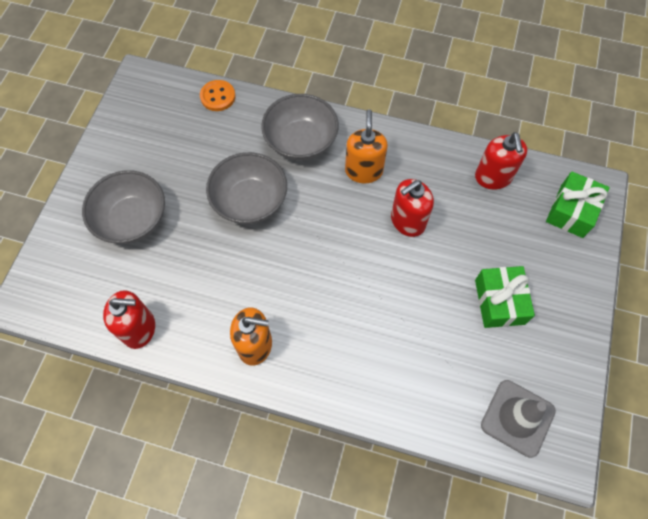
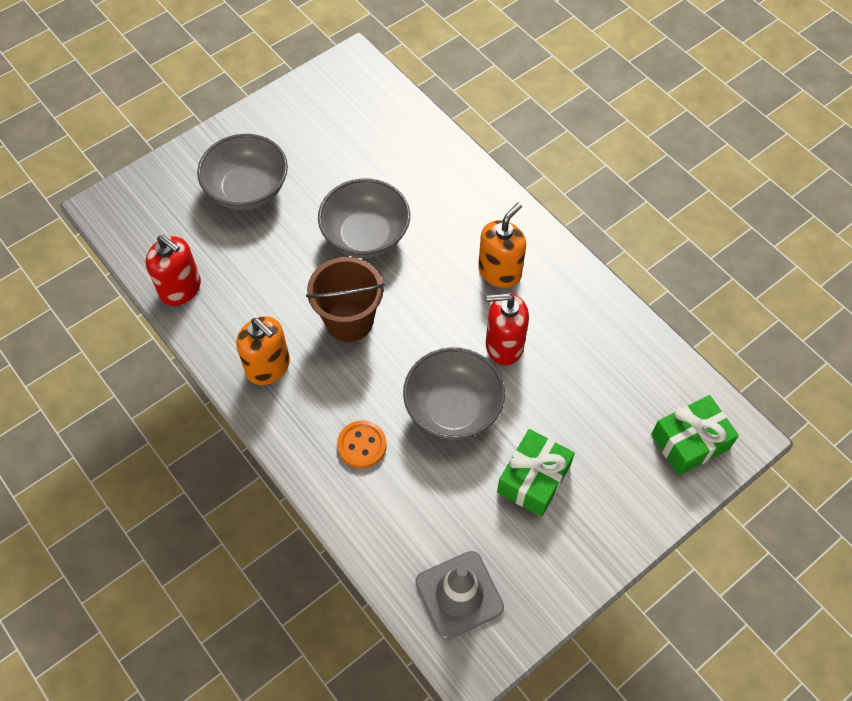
camera: 35 degrees right, 5 degrees down
(218, 97) = (413, 119): orange button -> orange button (362, 445)
(287, 271) = (349, 320): none -> brown bucket
(301, 141) = (459, 207): grey bowl -> grey bowl (453, 408)
(493, 177) = (631, 357): red soap dispenser -> none

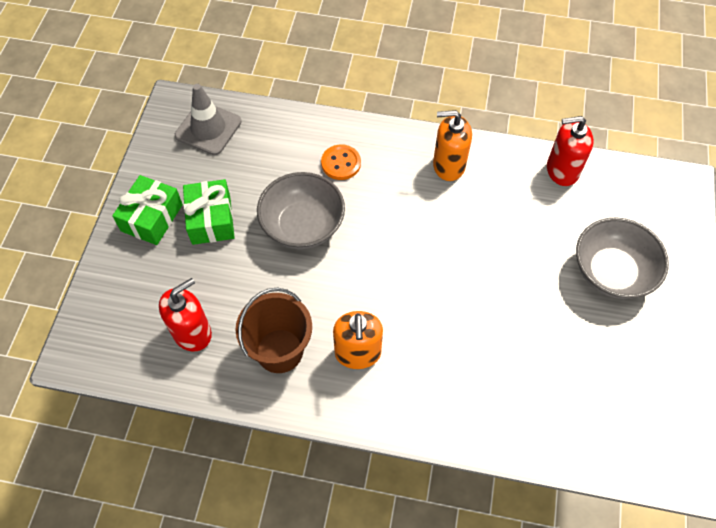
camera: 140 degrees right, 0 degrees up
(349, 320) = (430, 232): brown bucket -> brown bucket (279, 351)
(365, 235) = (486, 304): grey bowl -> none
(504, 345) = (304, 295): red soap dispenser -> red soap dispenser (192, 332)
(690, 442) = (113, 322): green gift -> green gift (152, 218)

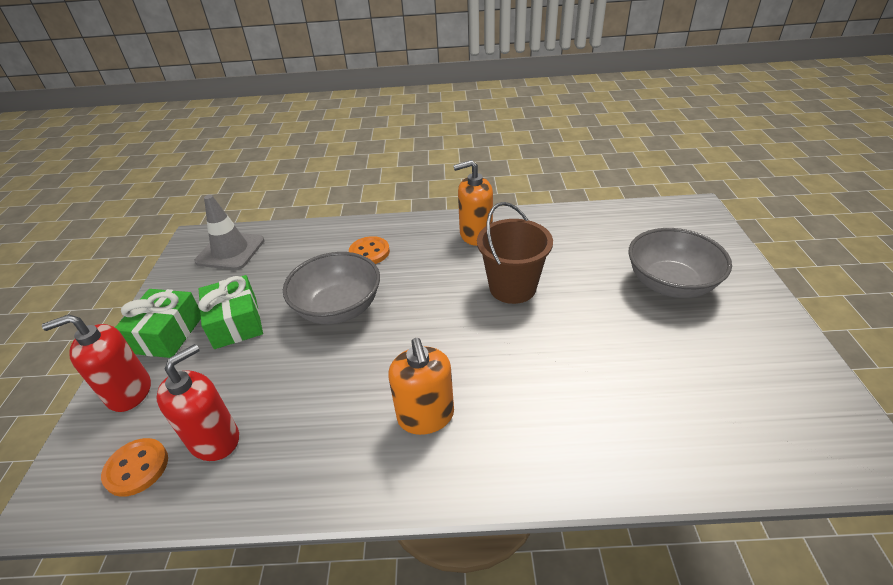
camera: 10 degrees left, 20 degrees down
(134, 342) = (137, 468): none -> orange button
(279, 351) = (328, 435): brown bucket -> brown bucket (512, 287)
(562, 170) = (583, 219): red soap dispenser -> red soap dispenser (129, 392)

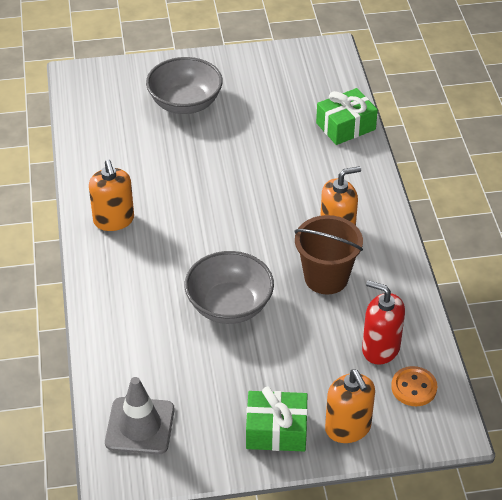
camera: 100 degrees left, 5 degrees up
(129, 392) = (348, 428): red soap dispenser -> orange soap dispenser
(236, 323) = (255, 379): green gift -> green gift (345, 126)
(369, 252) = (143, 298): orange button -> none
(512, 287) = (194, 192): brown bucket -> brown bucket (326, 278)

